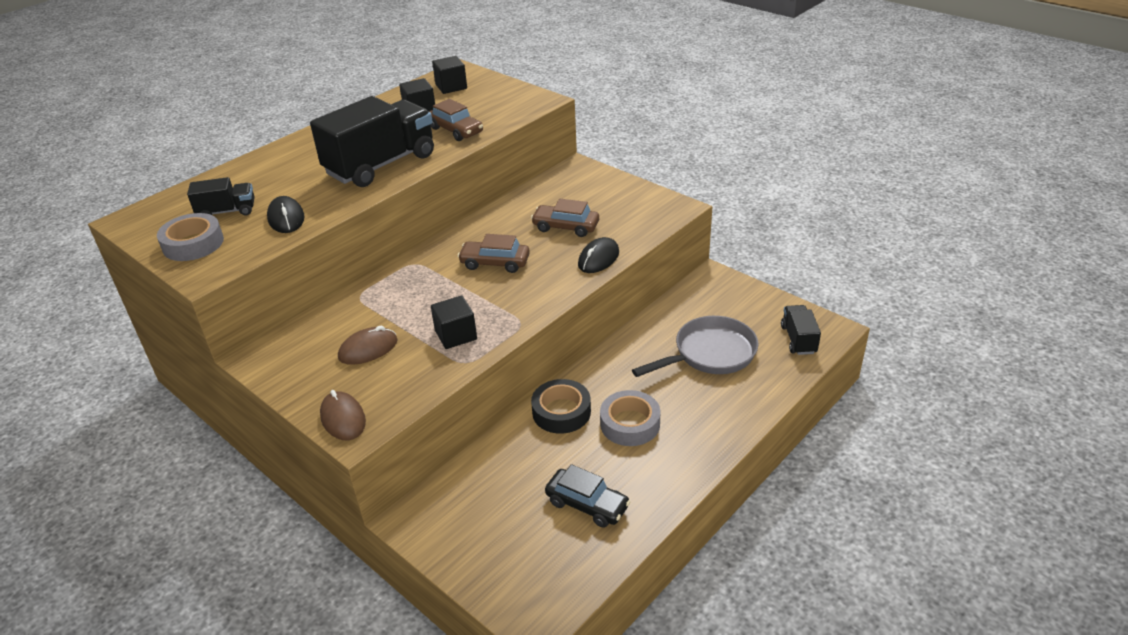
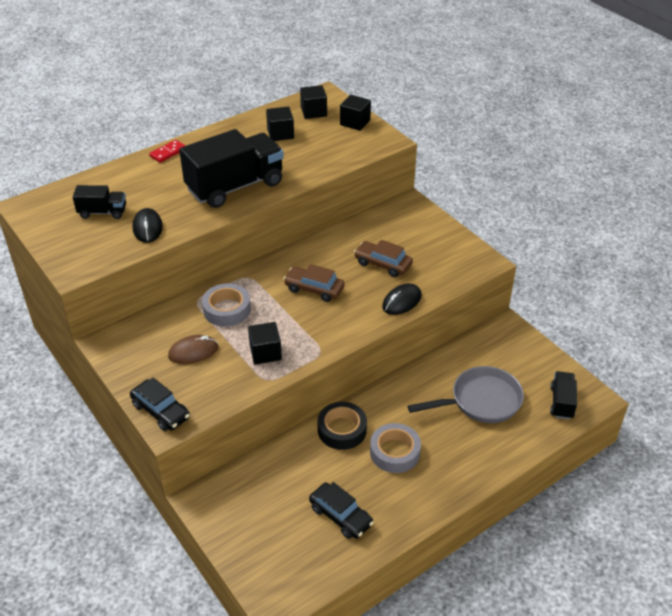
camera: 10 degrees right, 5 degrees up
(193, 244) = (71, 239): grey tape -> grey tape (227, 310)
(293, 145) = (168, 152): none -> red domino
(343, 418) = (161, 411): brown mouse -> black car
(456, 130) = (306, 161): brown car -> none
(500, 89) = (355, 122): none -> black cube

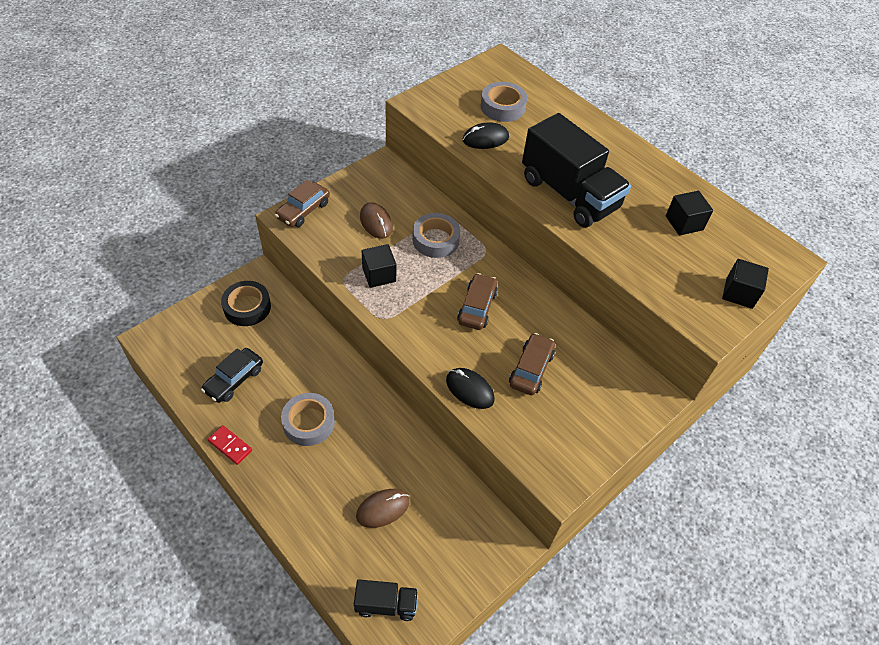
camera: 80 degrees right, 10 degrees up
(102, 212) = (502, 107): black truck -> grey tape
(161, 411) = (303, 210): black car -> brown car
(168, 152) = (613, 137): red domino -> red domino (230, 445)
(313, 112) = (745, 250): black cube -> none
(342, 430) = (336, 375): black tape -> black tape (247, 307)
(481, 401) = (383, 509): grey pan -> brown mouse

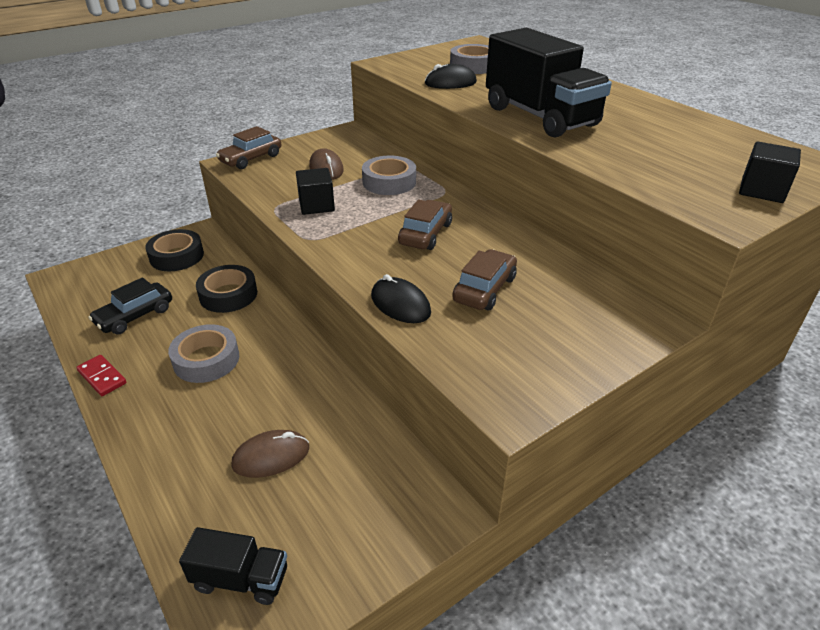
camera: 10 degrees right, 15 degrees down
(306, 351) = (228, 295): none -> black tape
(684, 223) = (681, 138): black cube -> none

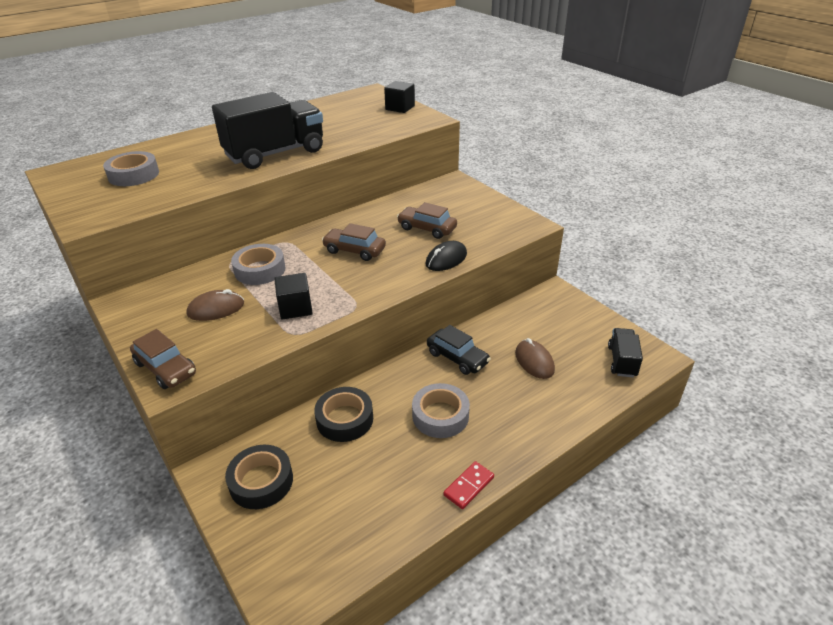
camera: 90 degrees left, 0 degrees up
(135, 316) = (375, 488): black car -> black car (457, 358)
(450, 83) = (176, 186): black mouse -> none

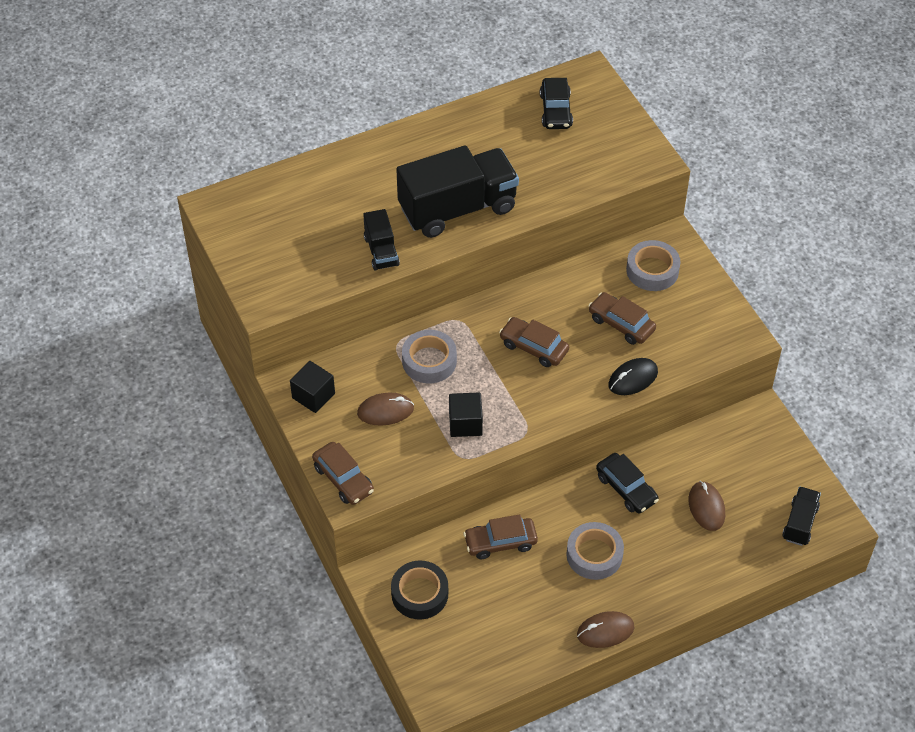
camera: 10 degrees right, 15 degrees up
(134, 175) = (300, 226): grey tape -> grey tape (652, 270)
(206, 181) = (381, 251): none -> black truck
(345, 419) = (500, 542): black tape -> brown car
(350, 106) = (556, 110): none -> black car
(400, 108) = (620, 126): black cube -> black cube (313, 395)
(468, 486) = (605, 631): red domino -> brown mouse

